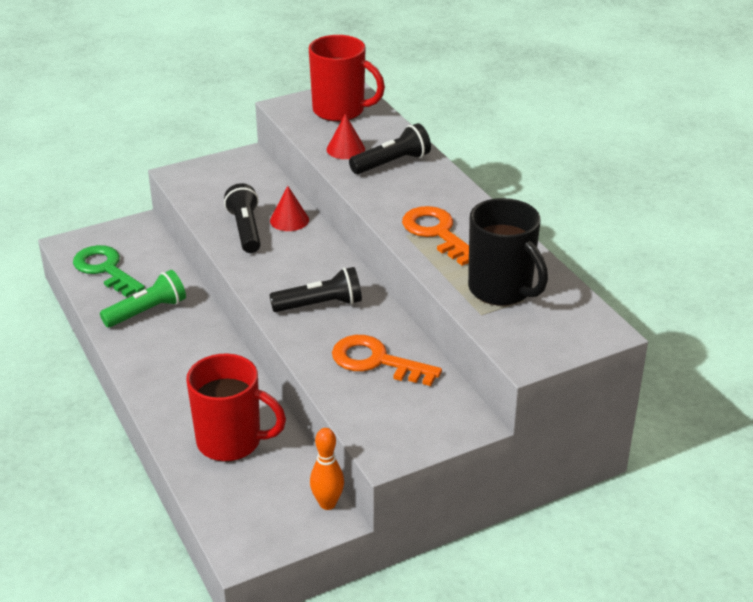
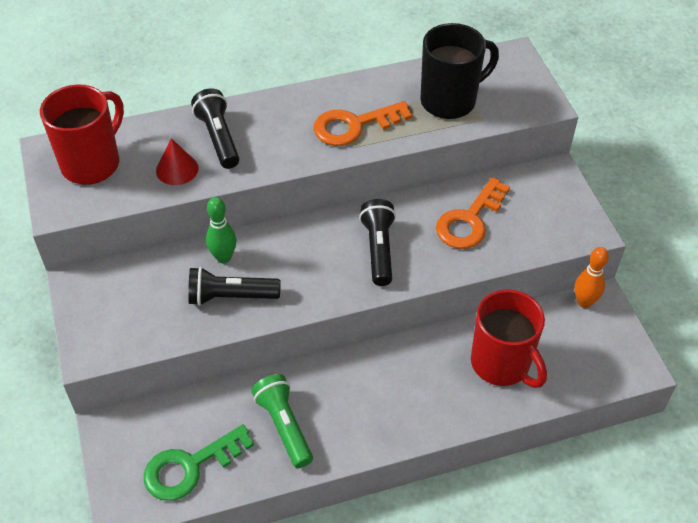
camera: 80 degrees left, 15 degrees up
(231, 442) = (501, 364): red mug -> red mug turned 120 degrees clockwise
(289, 220) = (223, 257): red cone -> green bowling pin

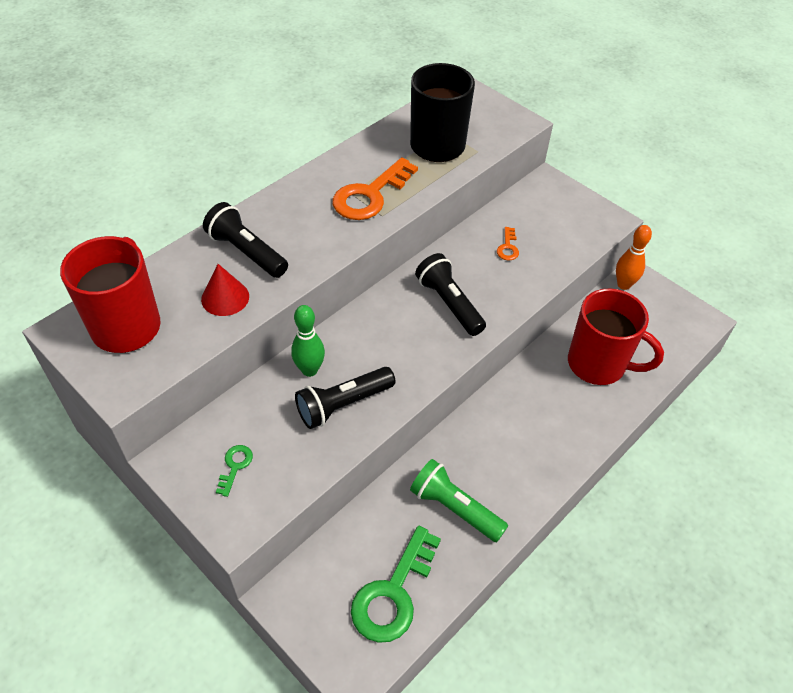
camera: 30 degrees left, 0 degrees up
(118, 308) = (235, 466): none -> green key
(469, 220) = (507, 247): orange key -> orange key, size x0.46

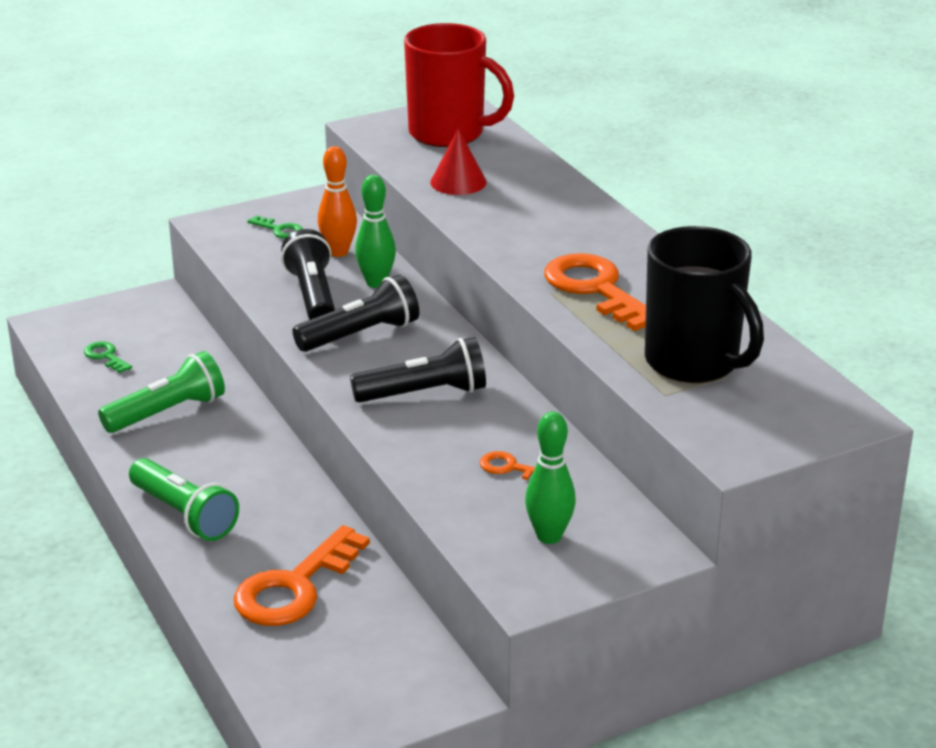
camera: 110 degrees right, 20 degrees down
(246, 252) = (526, 199): black flashlight -> black flashlight (360, 334)
(393, 593) = (106, 356): green key -> green key, size x0.46
(560, 220) = (549, 536): none -> green bowling pin
(565, 446) = (185, 515): none -> green flashlight
(598, 364) = (294, 587): red mug -> orange key
(623, 285) = (440, 671): orange bowling pin -> orange bowling pin (338, 252)

